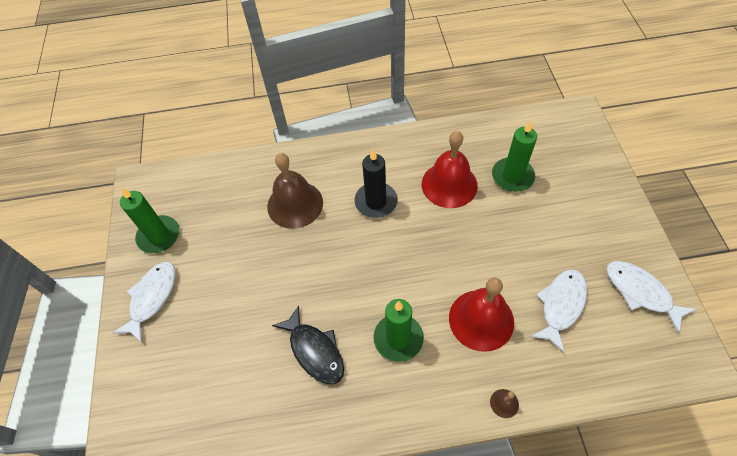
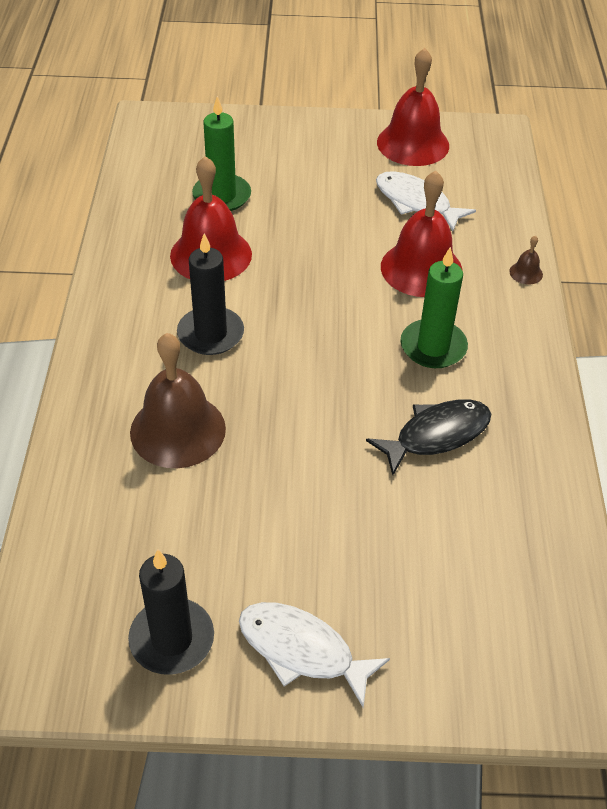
camera: 85 degrees left, 10 degrees down
(159, 236) = (172, 639): green candle -> black candle
(641, 292) = (413, 144): white fish -> red bell

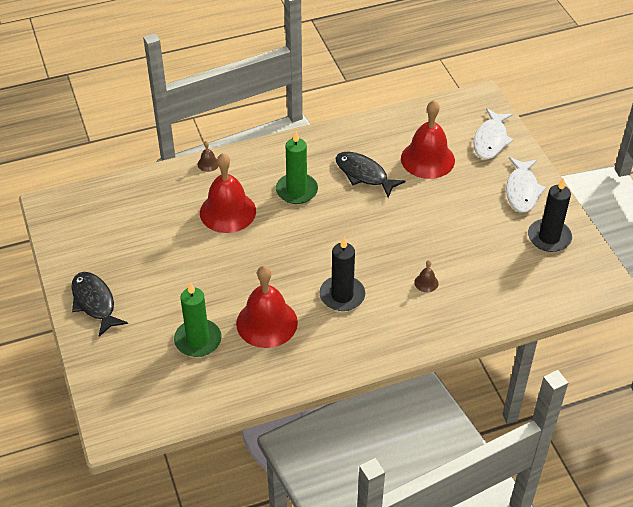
camera: 110 degrees left, 0 degrees up
(178, 430) = (426, 282): brown bell -> brown bell, size x0.41
(325, 136) = (94, 302): none -> black fish
(413, 144) = (85, 248): red bell -> red bell (427, 159)
(416, 202) = (158, 230): white fish -> white fish (491, 140)

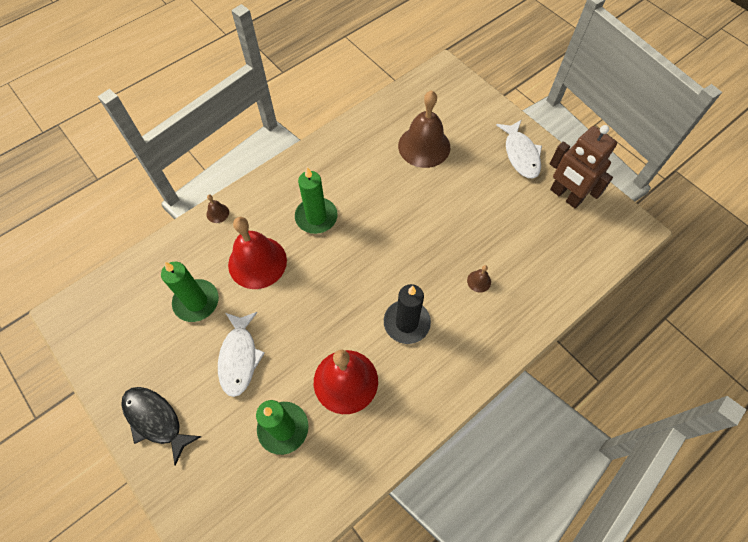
camera: 20 degrees left, 15 degrees up
(162, 227) = (196, 302): none -> green candle
(364, 174) = (373, 180): black fish -> none
(427, 159) = (424, 146): red bell -> brown bell
(491, 140) = (471, 110): white fish -> white fish (239, 357)
(549, 237) = (565, 196): black candle -> brown robot

